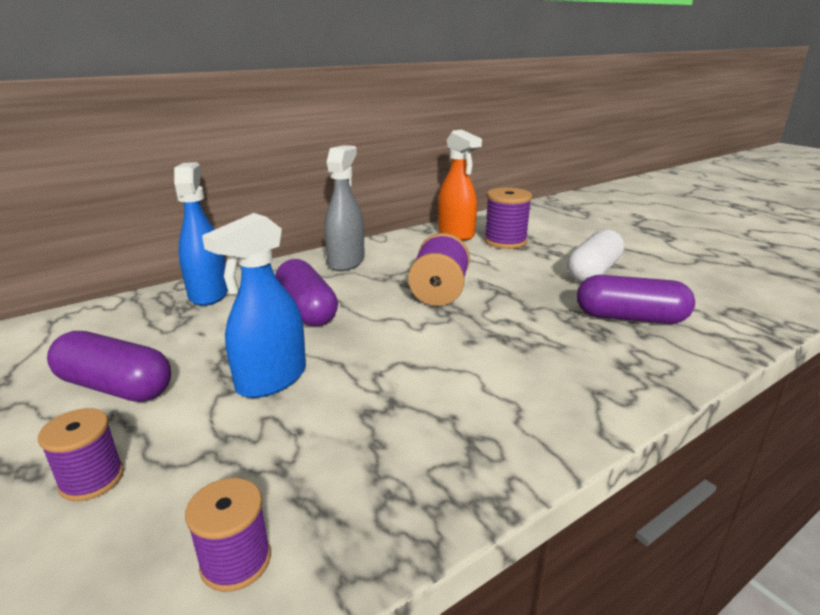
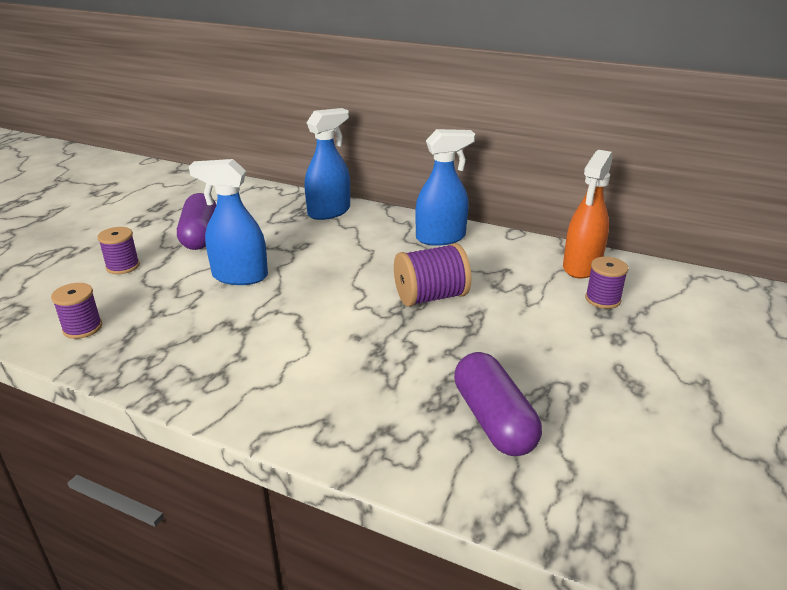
camera: 60 degrees right, 5 degrees up
(307, 309) = (341, 253): purple capsule -> none
(346, 262) = (441, 238): grey spray bottle -> blue spray bottle
(505, 241) = (602, 299): purple spool -> purple spool, size x0.65
(593, 272) = (592, 375): white capsule -> none

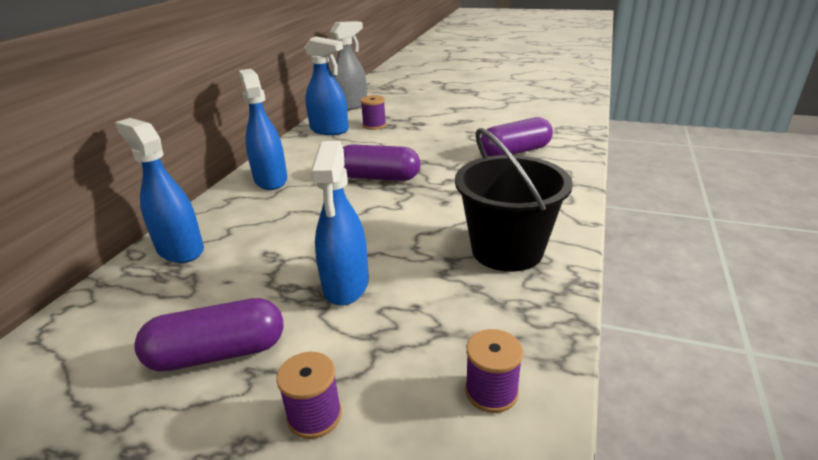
camera: 95 degrees left, 0 degrees up
(238, 364) = (507, 250): none -> black bucket
(431, 297) = (378, 177): purple spool -> purple capsule
(581, 267) = (329, 130): orange spray bottle -> blue spray bottle
(686, 282) = (351, 106): none -> grey spray bottle

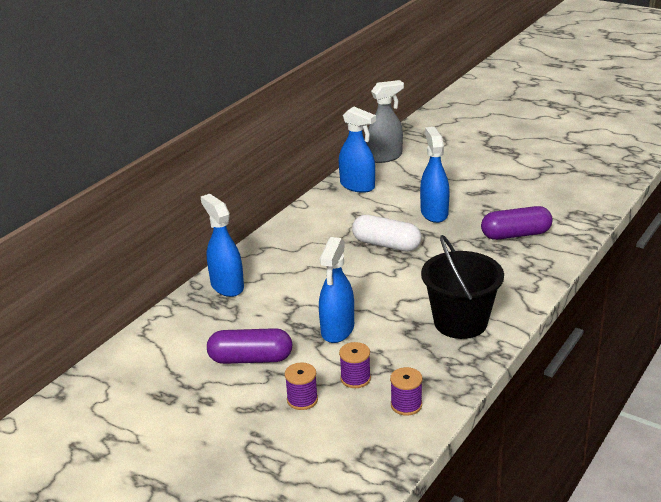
camera: 15 degrees right, 0 degrees up
(270, 180) = (298, 234): blue spray bottle -> blue spray bottle (434, 213)
(374, 125) = (400, 186): purple spool -> purple spool (355, 378)
(378, 177) = (386, 244): purple capsule -> white capsule

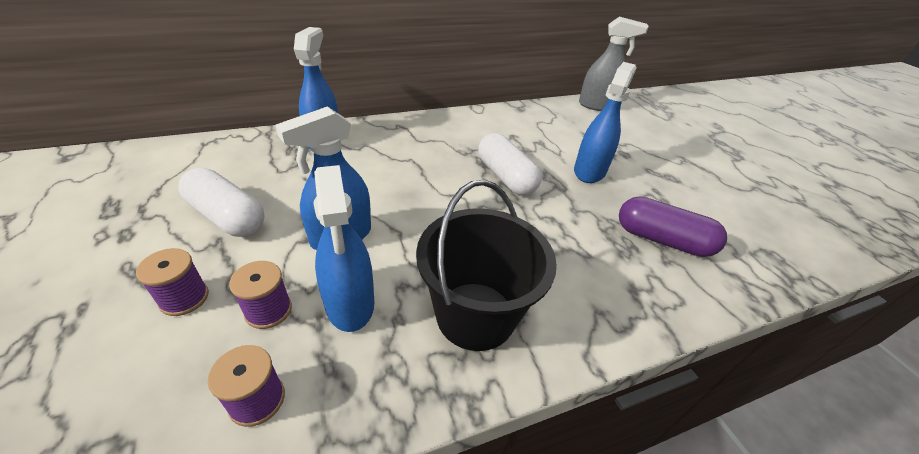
camera: 30 degrees right, 10 degrees up
(251, 359) = (227, 216): purple capsule -> white capsule
(357, 186) = (544, 116): blue spray bottle -> blue spray bottle (350, 303)

